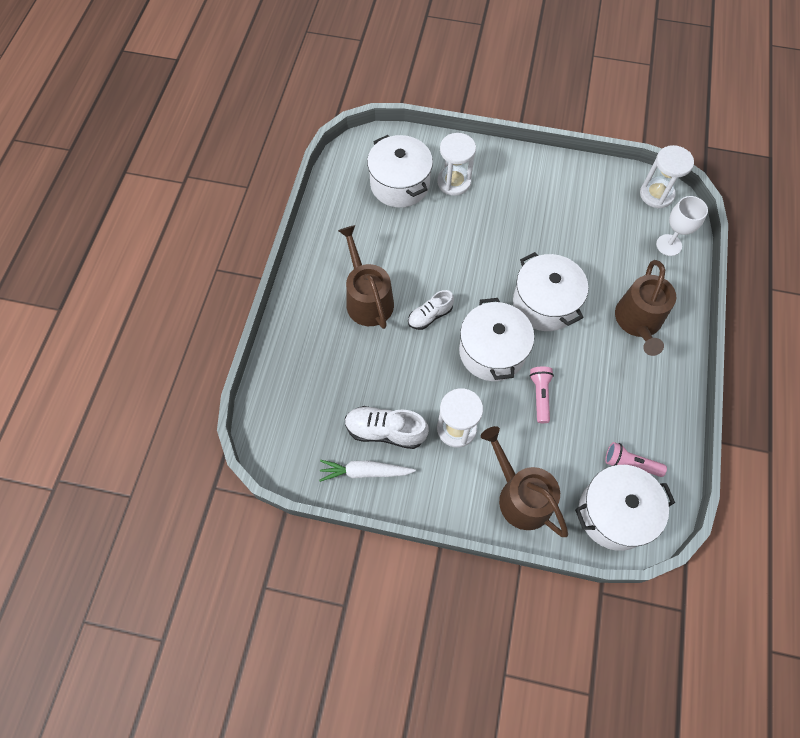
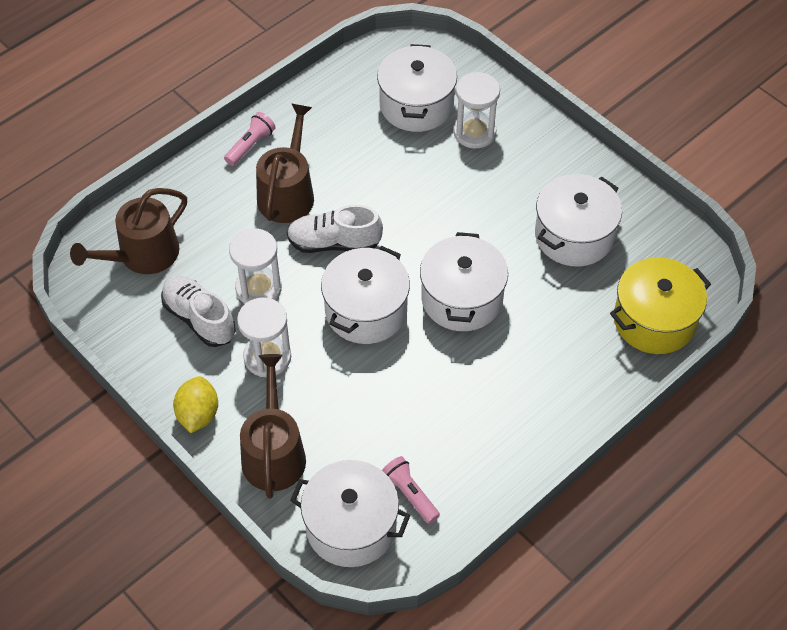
camera: 35 degrees right, 10 degrees down
(365, 472) = (150, 341): white carrot -> none
(430, 316) = (334, 243): white shoe -> white shoe, size x1.51
(446, 504) = (198, 415): none -> yellow lemon
(540, 395) = (376, 378): pink flashlight -> pink flashlight (251, 145)
(575, 217) = (574, 235): none -> white pot
(638, 321) = (546, 373): brown watering can -> brown watering can (143, 255)
(656, 194) = (690, 263): white hourglass -> white hourglass (258, 288)
(669, 245) = (654, 320): white goblet -> yellow pot

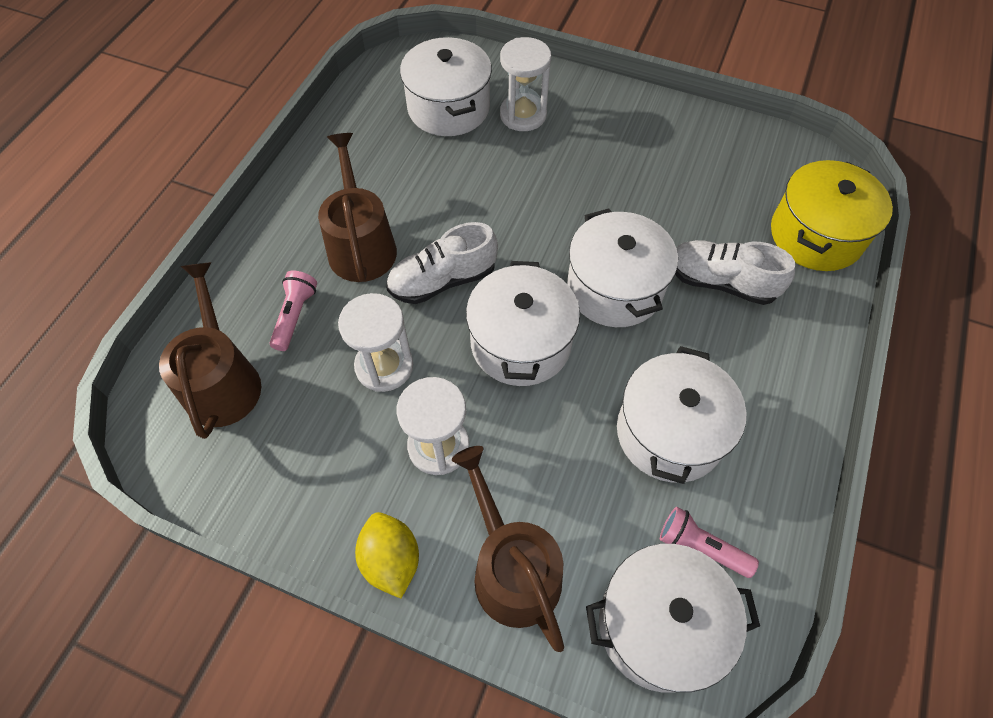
camera: 25 degrees left, 5 degrees up
(143, 255) = (222, 381): brown watering can -> brown watering can turned 150 degrees clockwise
(199, 318) = (331, 432): white shoe -> white shoe (721, 282)
(251, 145) = (292, 208): pink flashlight -> pink flashlight (295, 315)
(574, 235) = (683, 180): white pot -> white pot (669, 432)

